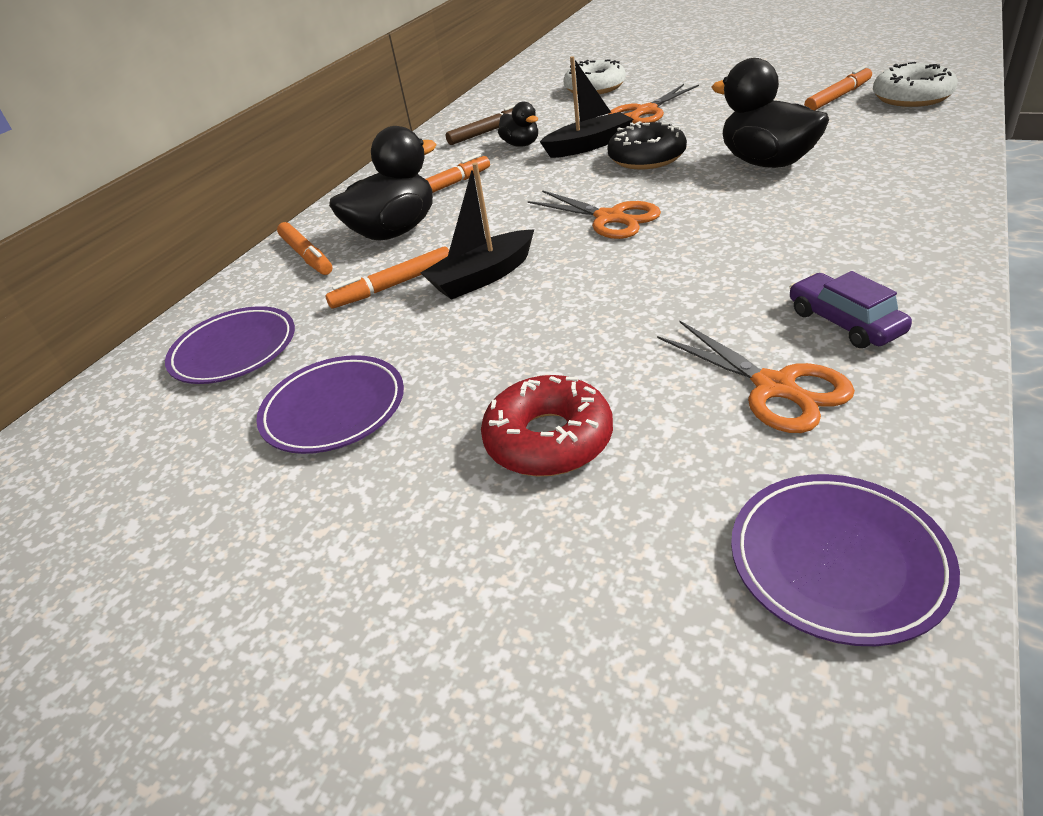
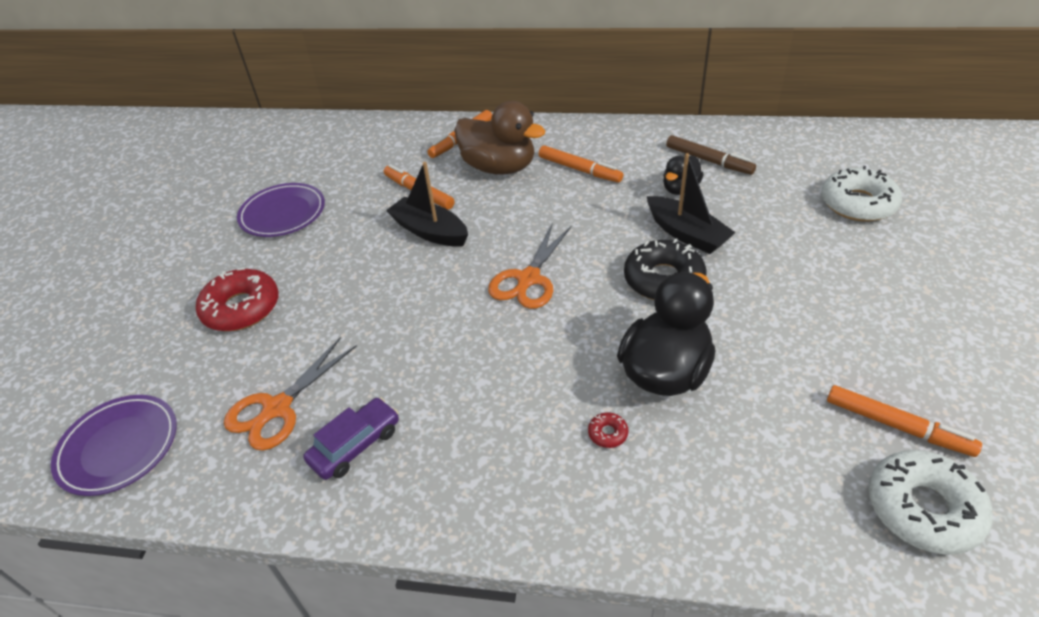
camera: 70 degrees right, 5 degrees up
(234, 350) = (346, 154): purple plate -> none
(395, 231) = (499, 168): black duck -> brown duck
(645, 112) = (791, 257): orange scissors -> none
(837, 188) = (608, 433): none -> red donut

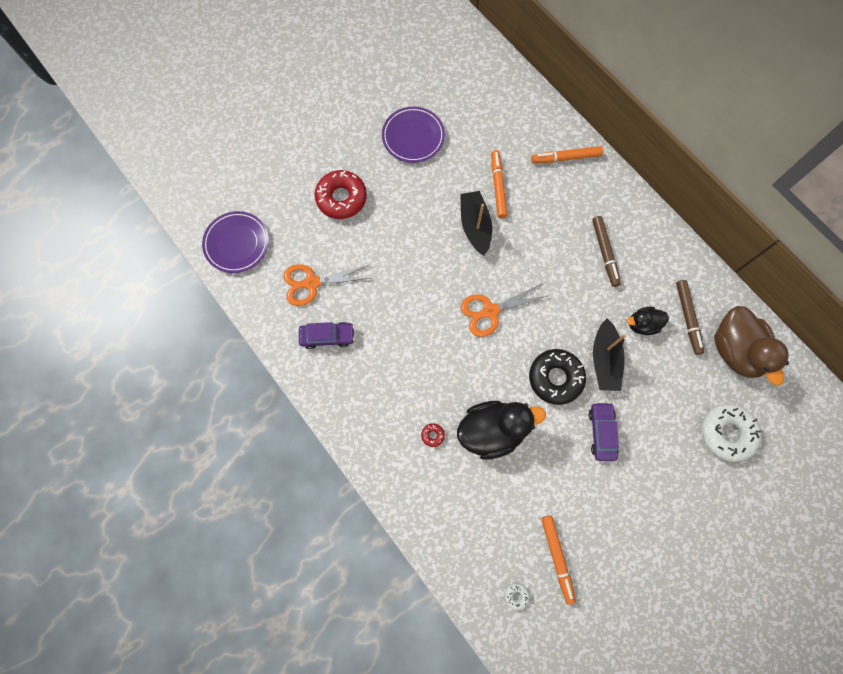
camera: 40 degrees right, 30 degrees up
(499, 168) = (561, 206): brown duck -> brown duck (735, 350)
(579, 170) = (604, 253): orange marker -> brown marker
(766, 285) = (601, 432): none -> purple car
(923, 509) = (516, 596): white donut -> white donut, size x0.41

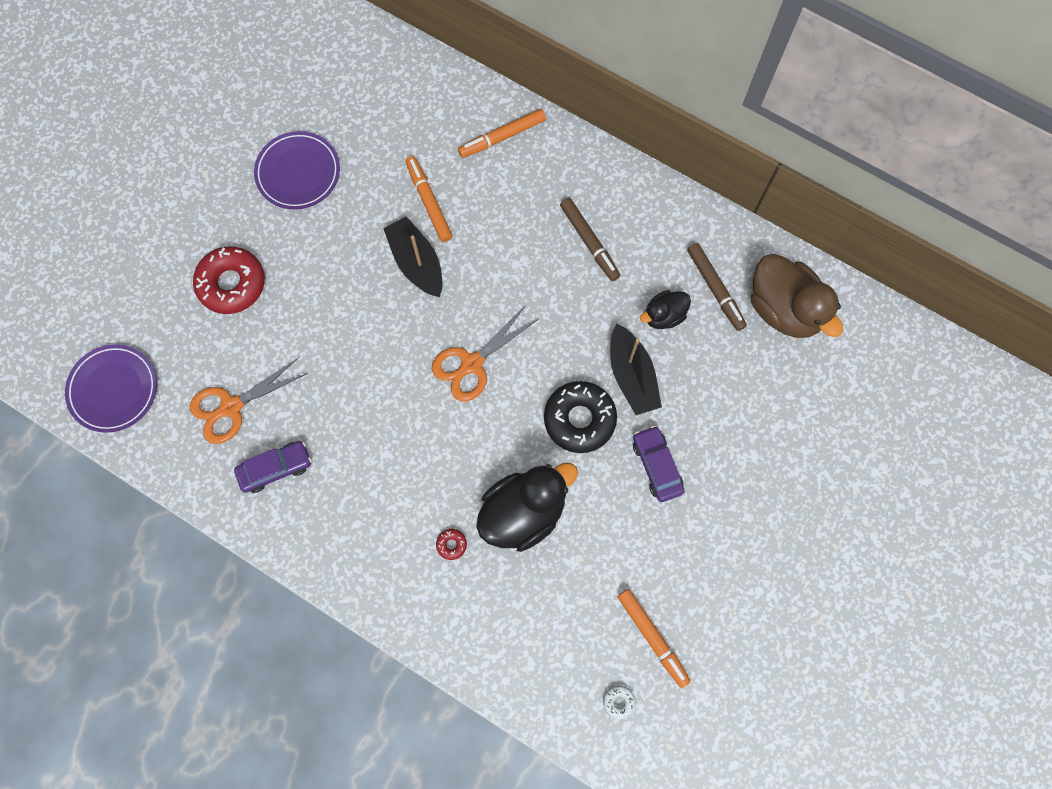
camera: 20 degrees left, 0 degrees up
(726, 433) = (804, 413): white donut -> none

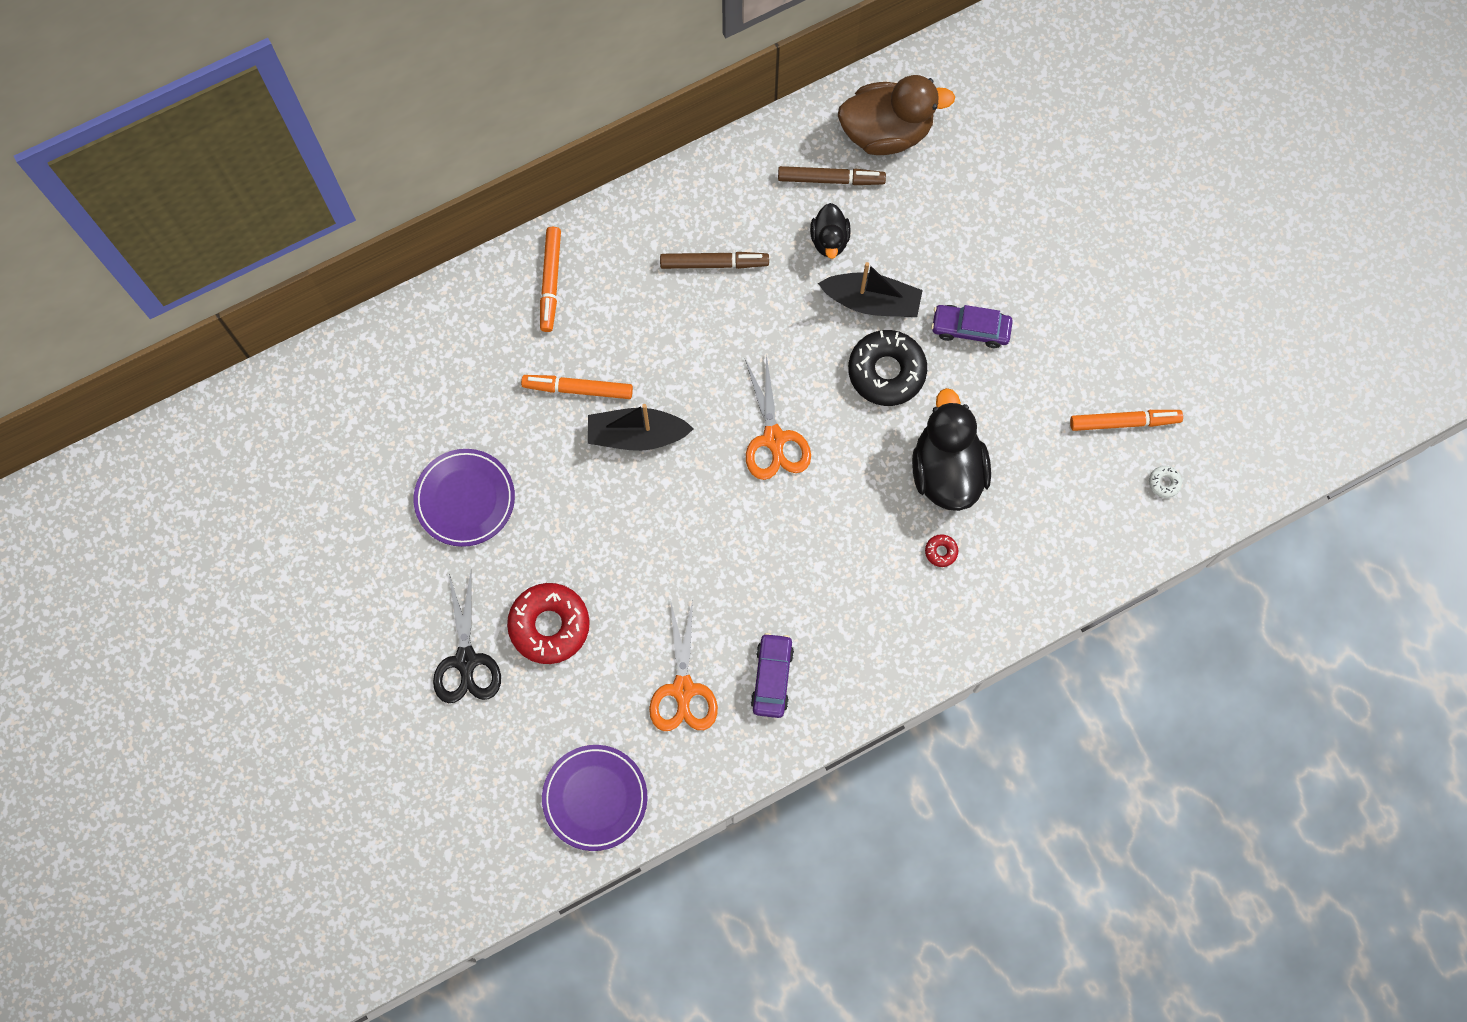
camera: 60 degrees left, 0 degrees up
(174, 242) = (466, 661): none -> black scissors

